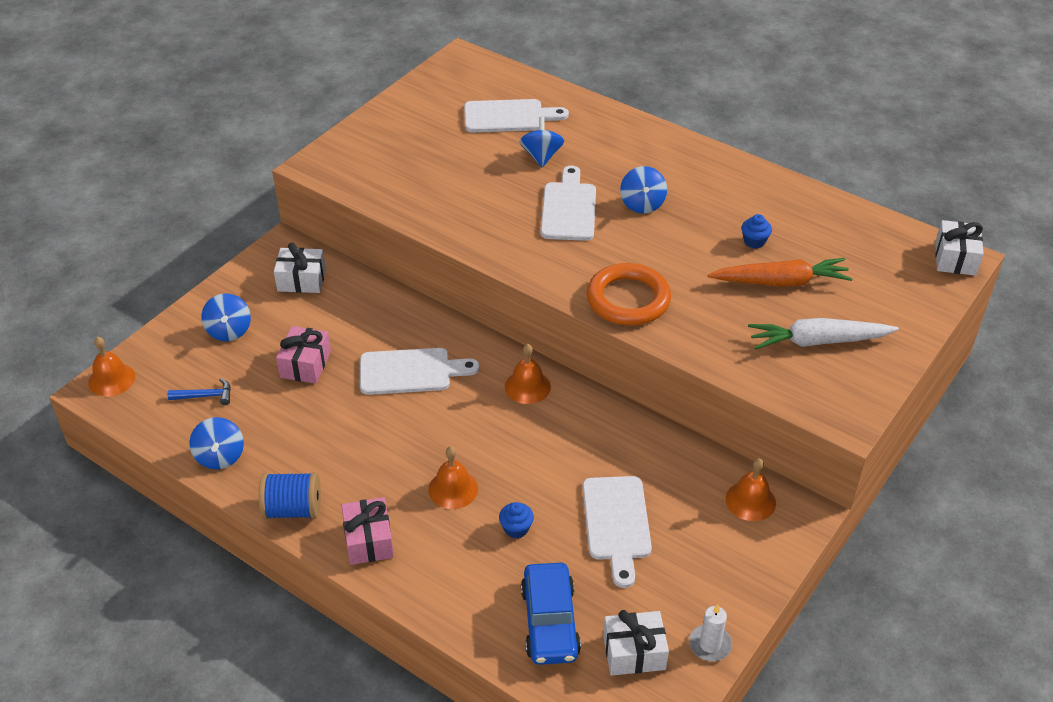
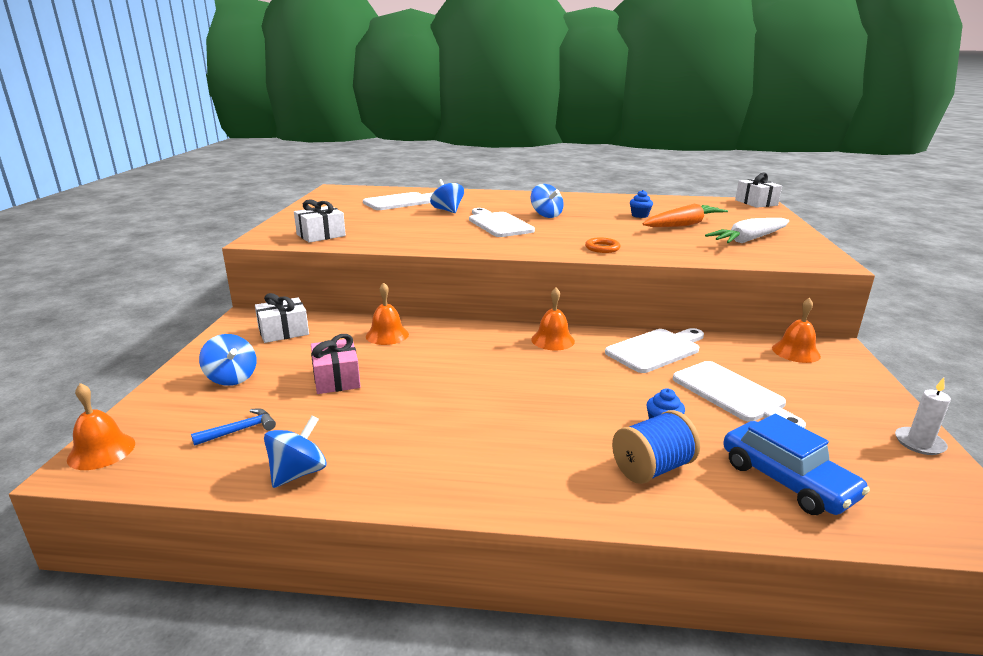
camera: 30 degrees left, 20 degrees down
(220, 456) = (298, 473): blue spinning top -> blue spinning top turned 105 degrees counterclockwise
(293, 509) = (429, 488): blue spool -> blue spool (652, 468)
(369, 540) = (540, 484): pink gift -> none
(411, 371) = (444, 357): white cutting board -> white cutting board (656, 350)
(453, 489) = (573, 417): orange bell -> orange bell (387, 335)
(628, 299) = (602, 248): orange ring -> orange ring, size x0.48
(634, 652) = (882, 473): white gift -> white gift (321, 235)

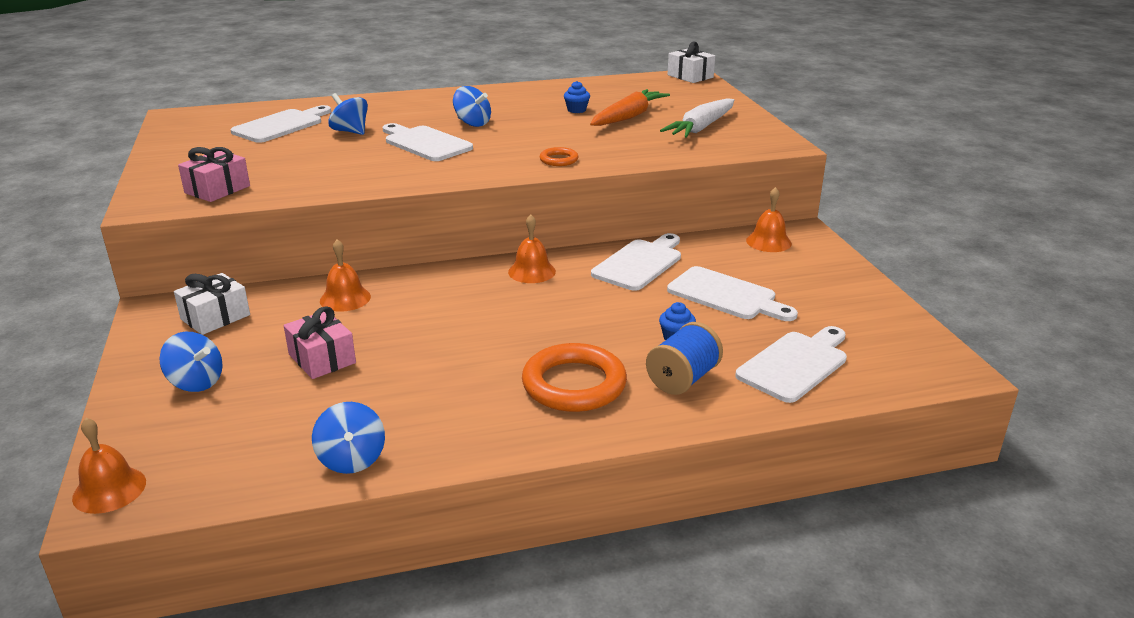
camera: 20 degrees left, 5 degrees up
(240, 430) = (254, 434): blue hammer -> none
(298, 473) = (352, 459): blue spinning top -> blue spinning top turned 150 degrees clockwise
(321, 235) = (217, 189): white gift -> pink gift
(538, 449) = (574, 384): none -> orange ring
(787, 480) = (795, 364): blue car -> white cutting board
(919, 443) = (888, 309): white candle -> none

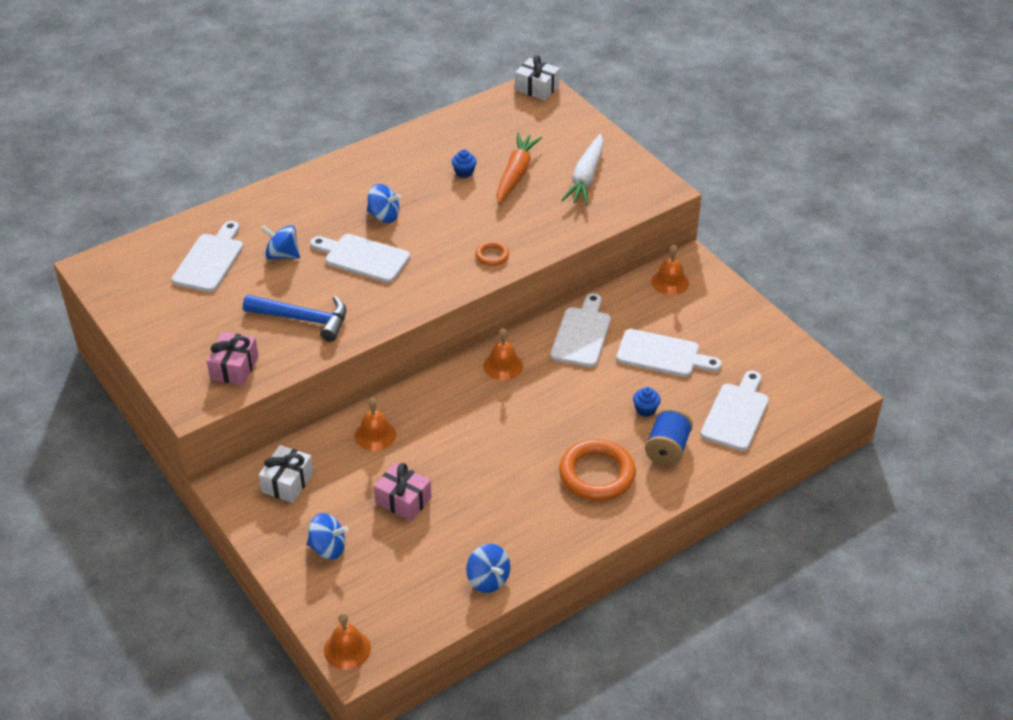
camera: 20 degrees left, 15 degrees up
(322, 170) = (303, 319): none -> blue hammer

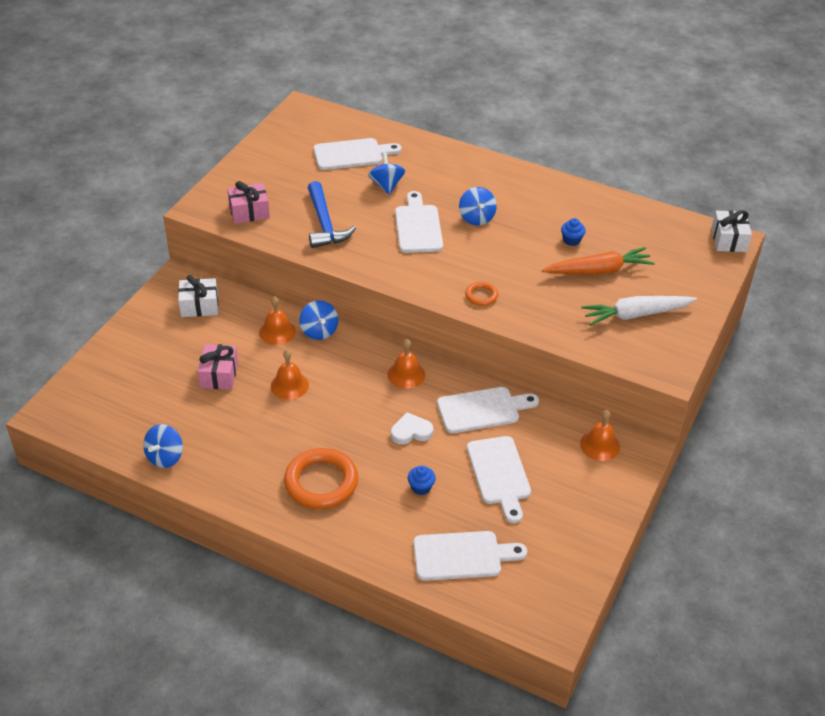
camera: 60 degrees right, 0 degrees up
(328, 548) = (148, 353): blue spinning top -> blue spinning top (319, 331)
(347, 649) = (56, 404): orange bell -> orange bell (289, 385)
(576, 390) = (411, 431): none -> white heart
(667, 449) = (383, 520): blue spool -> none

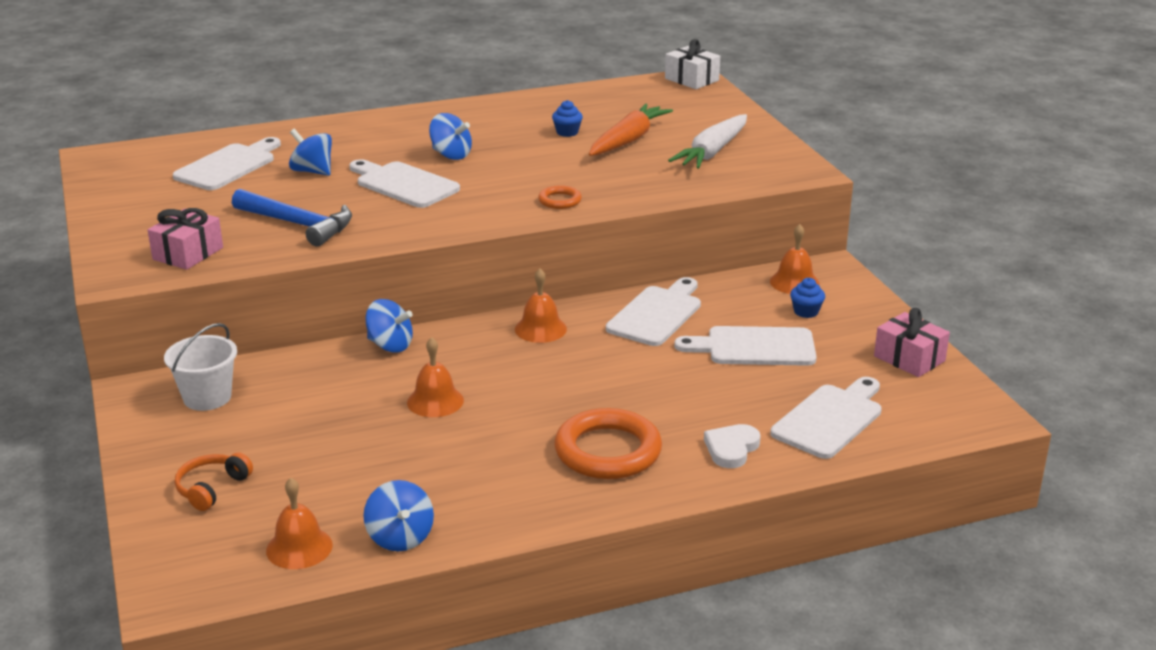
camera: 45 degrees left, 15 degrees down
(133, 365) = (212, 488): none -> orange headphones
(199, 306) = (207, 397): white gift -> white bucket
(219, 375) = (338, 437): pink gift -> pink gift (909, 358)
(277, 332) = (343, 369): orange bell -> orange bell (299, 547)
(411, 431) = (622, 364): white heart -> white heart (731, 448)
(421, 487) = (706, 396): blue cupcake -> blue cupcake (806, 312)
(499, 474) = (754, 347): white cutting board -> white cutting board turned 150 degrees clockwise

